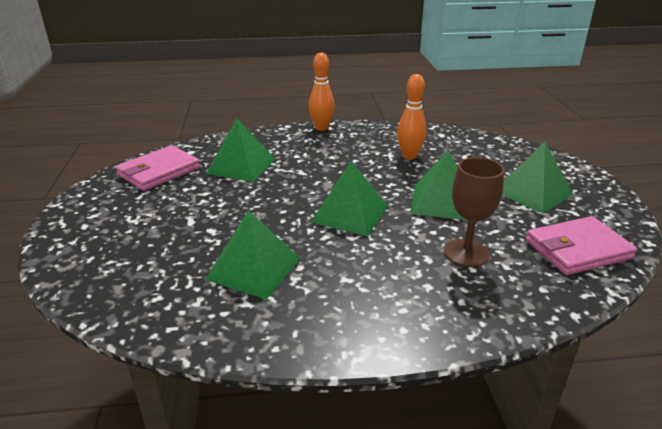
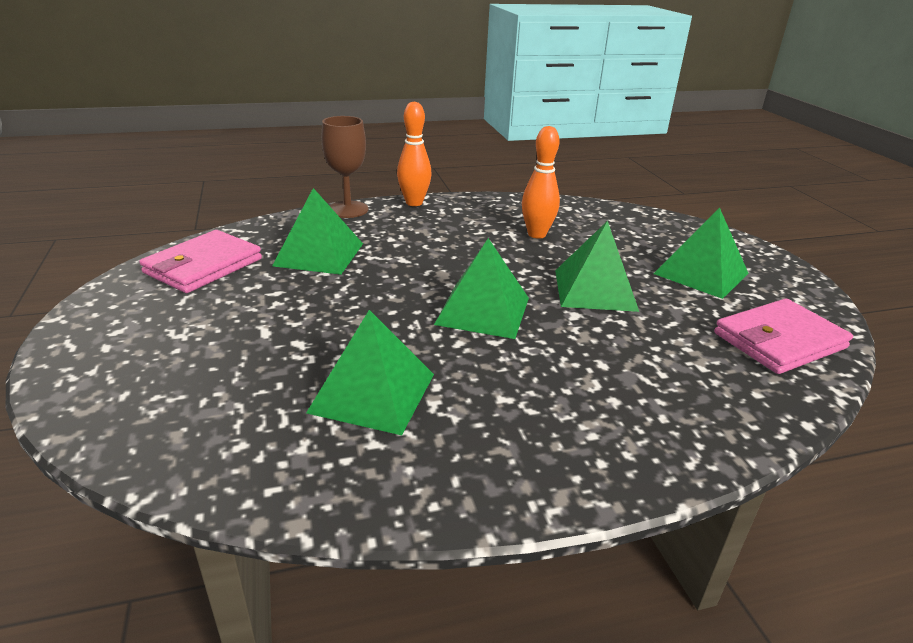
camera: 10 degrees left, 0 degrees up
(466, 253) = (647, 353): brown goblet -> brown goblet (348, 209)

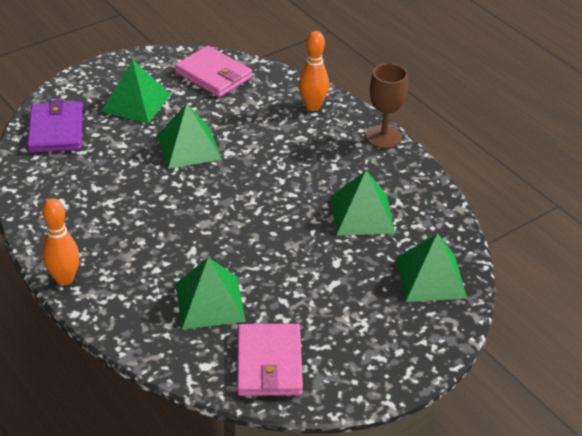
camera: 110 degrees left, 10 degrees up
(203, 266) = (269, 363): pink wallet -> pink wallet turned 75 degrees clockwise
(348, 209) = (104, 320): brown goblet -> brown goblet (383, 137)
(483, 310) = (247, 192): green pyramid -> green pyramid (430, 278)
(537, 234) = (105, 187): orange bowling pin -> orange bowling pin (312, 106)
(646, 226) = (56, 130): none -> purple wallet

